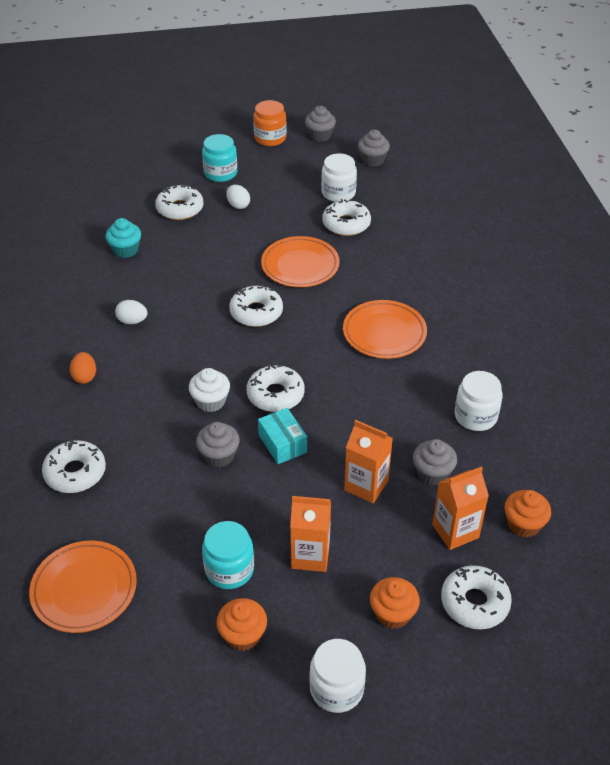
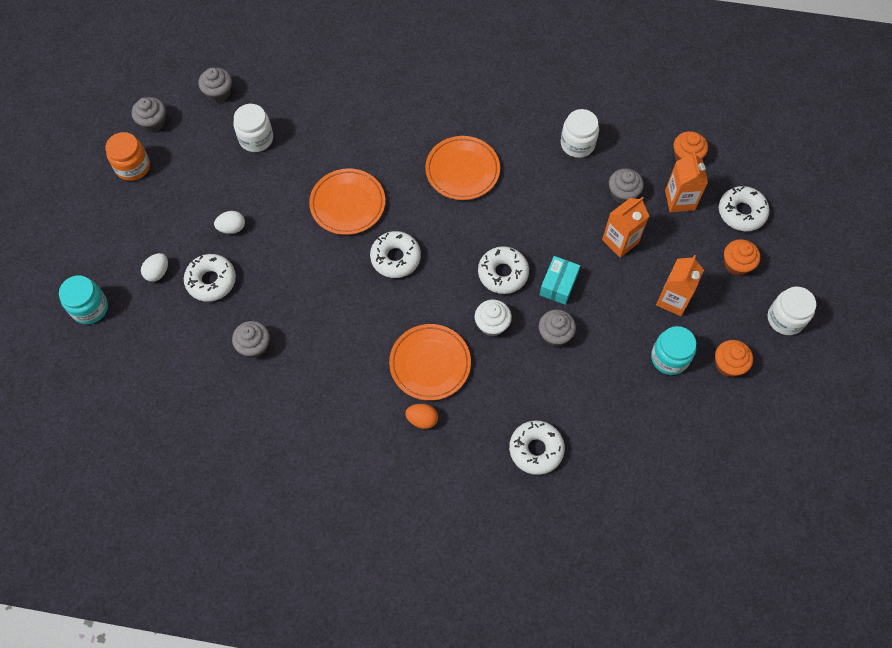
camera: 70 degrees left, 20 degrees up
(84, 589) = (658, 465): orange plate -> orange plate (430, 364)
(125, 250) = (254, 346): turquoise cupcake -> grey cupcake
(132, 321) = (363, 363): white egg -> white egg (158, 272)
(220, 173) = (170, 228): turquoise jar -> turquoise jar (90, 308)
(282, 443) = (558, 285): turquoise box -> turquoise box turned 60 degrees counterclockwise
(346, 224) = (306, 148): white donut -> none

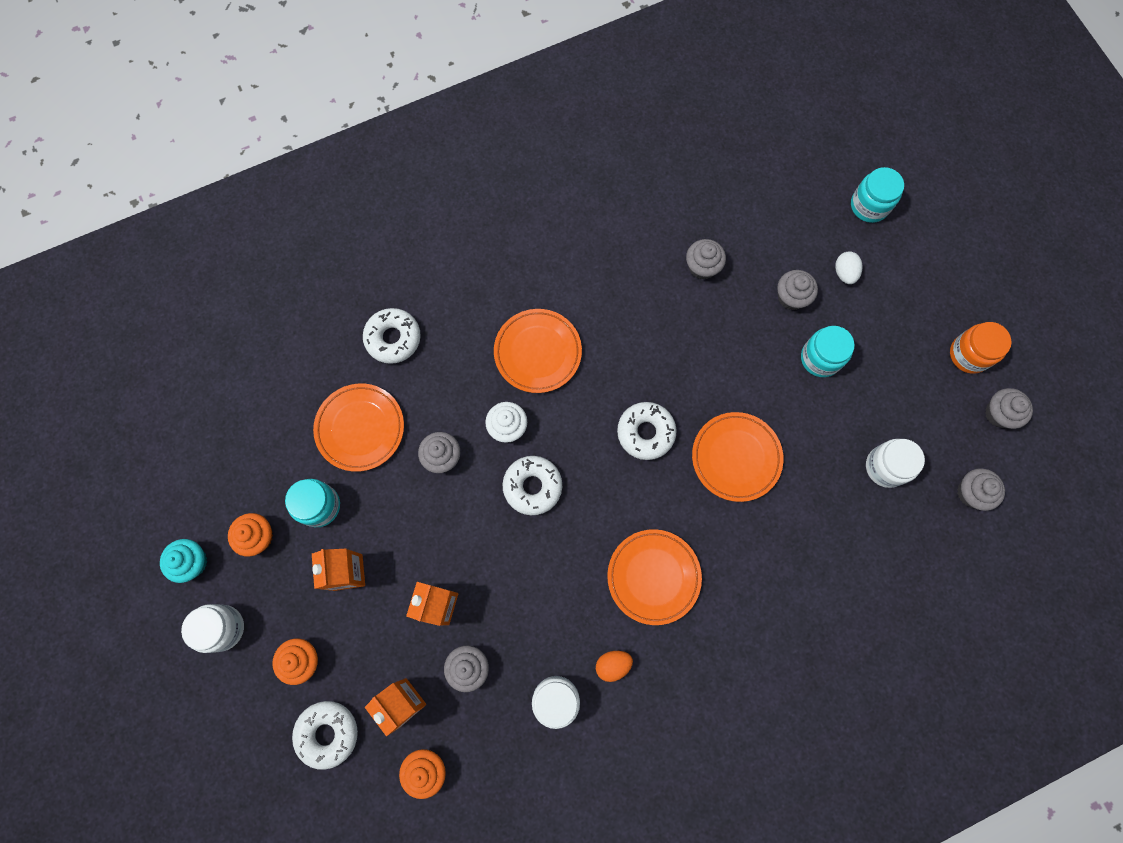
camera: 145 degrees right, 10 degrees up
(211, 281) = (791, 297): white donut -> grey cupcake
(232, 228) = (820, 358): white egg -> turquoise jar
(422, 419) = (509, 300): orange egg -> orange egg (613, 664)
(558, 285) = (471, 511): turquoise box -> none
(605, 395) = (360, 428): none -> orange plate
(788, 377) = (192, 562): none -> turquoise cupcake

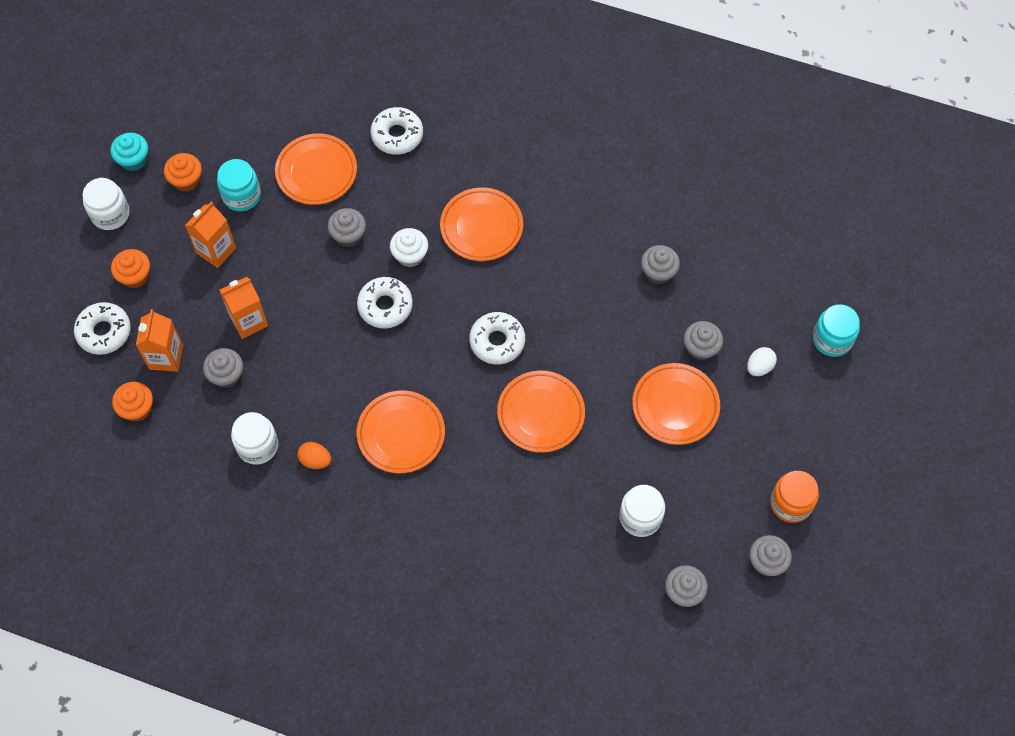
camera: 45 degrees right, 10 degrees down
(820, 358) = (675, 406): turquoise jar -> orange plate

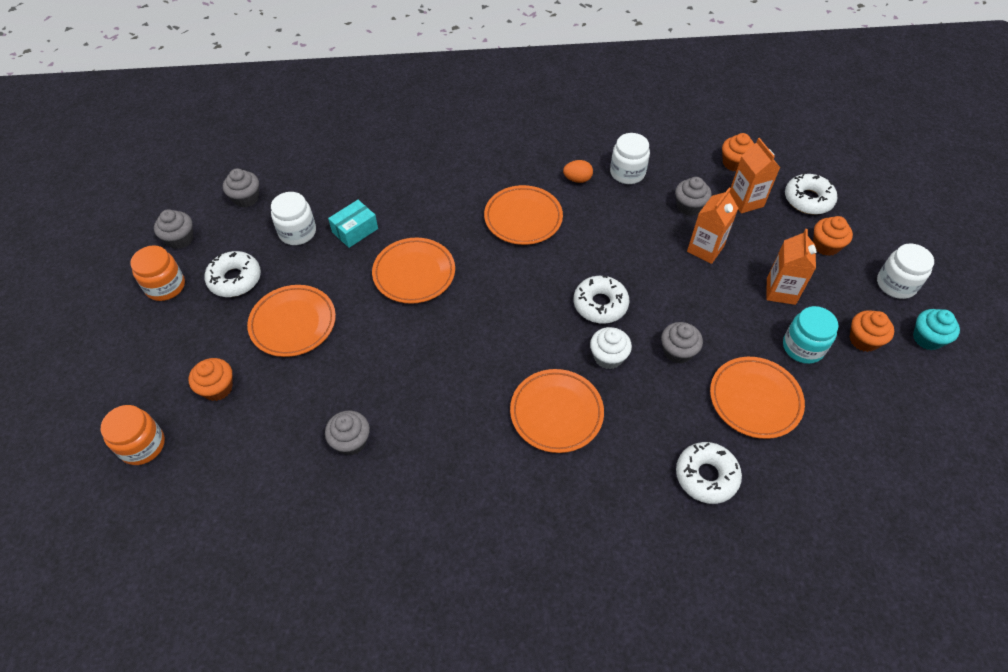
camera: 155 degrees right, 10 degrees down
(497, 341) = (482, 314): white donut -> white donut (235, 279)
(580, 493) = (355, 230): none -> turquoise box
(700, 348) = (283, 383): grey cupcake -> none
(759, 367) = (217, 388): white egg -> orange cupcake
(832, 339) = (142, 445): turquoise jar -> orange jar

